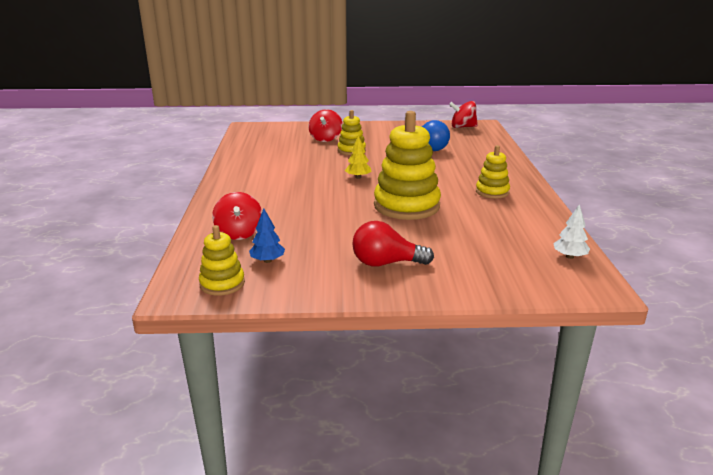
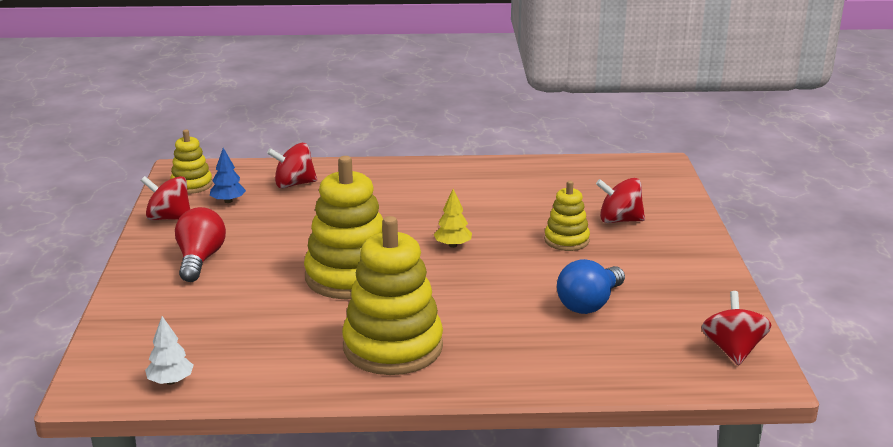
camera: 90 degrees right, 0 degrees up
(300, 288) = (169, 218): none -> red spinning top
(492, 192) = (393, 347): yellow stacking toy -> yellow stacking toy, size x1.89

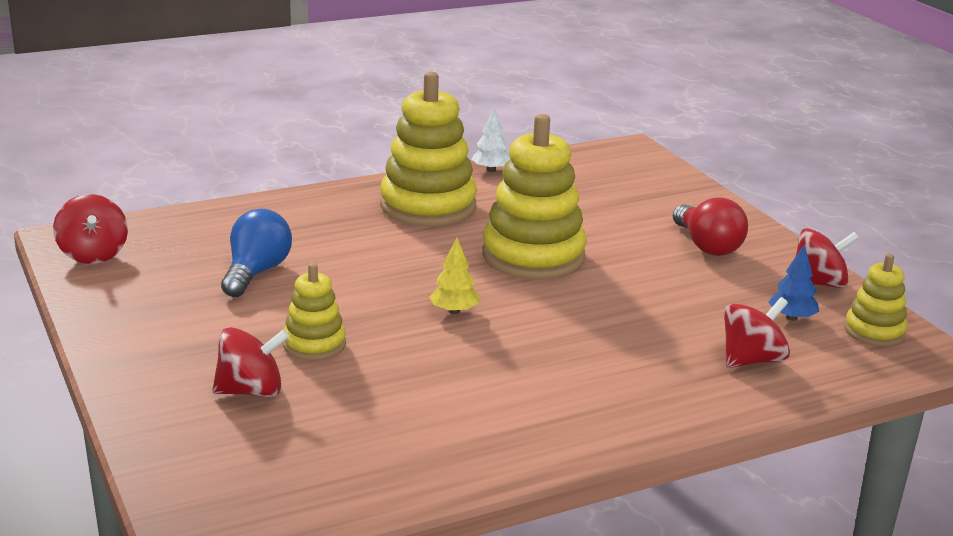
camera: 155 degrees right, 0 degrees up
(170, 381) = (580, 160): white tree -> white tree (491, 170)

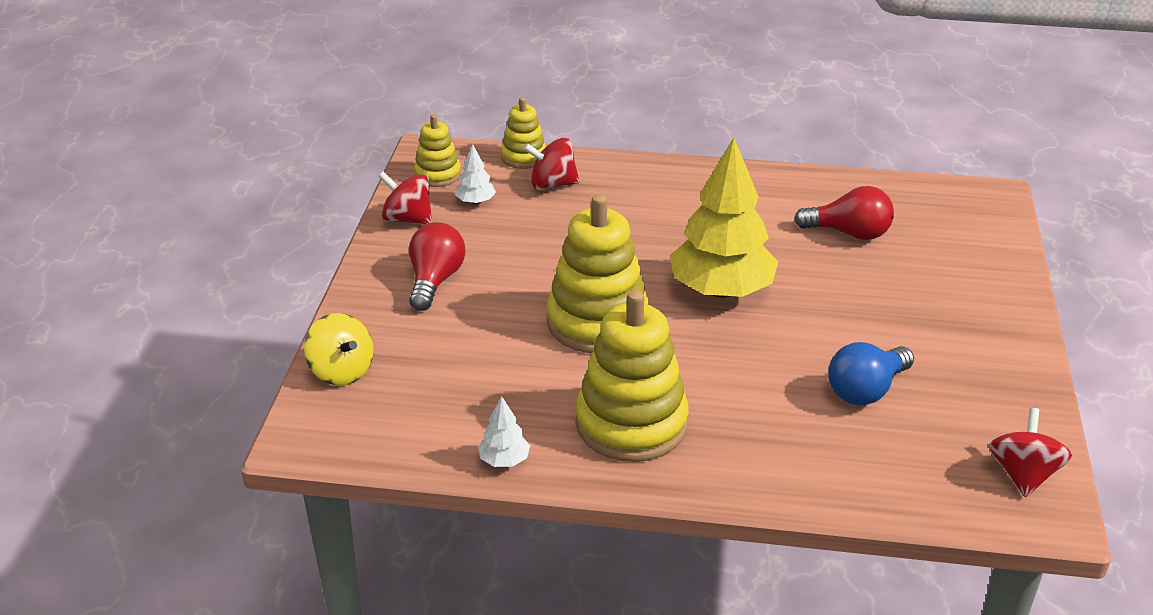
camera: 145 degrees left, 10 degrees up
(251, 391) = (925, 274): red spinning top -> none
(314, 344) = (856, 297): yellow stacking toy -> yellow stacking toy (523, 157)
(369, 412) = (849, 233): none -> red light bulb
(454, 311) = (721, 290): yellow tree -> yellow tree, size x2.40
(670, 180) = (341, 371): none -> yellow spinning top
(791, 317) = (475, 202): blue tree -> white tree

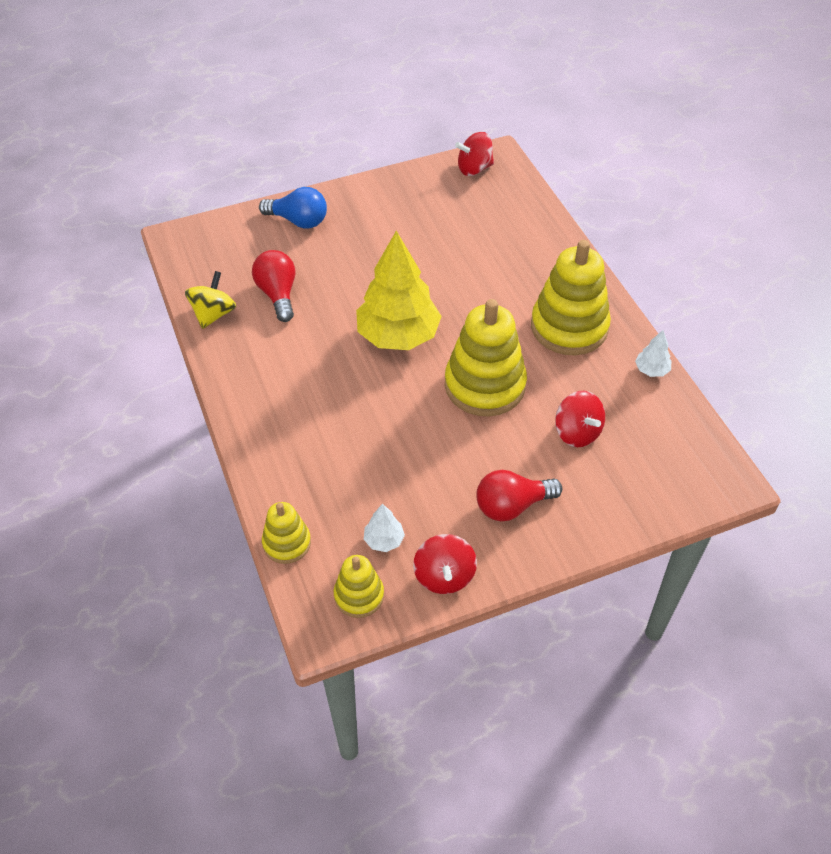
camera: 120 degrees left, 15 degrees up
(341, 371) = (654, 501): yellow spinning top -> yellow spinning top (213, 314)
(552, 184) = (321, 498): red spinning top -> red spinning top (577, 432)
(866, 390) = (452, 240): blue light bulb -> blue light bulb (298, 221)

